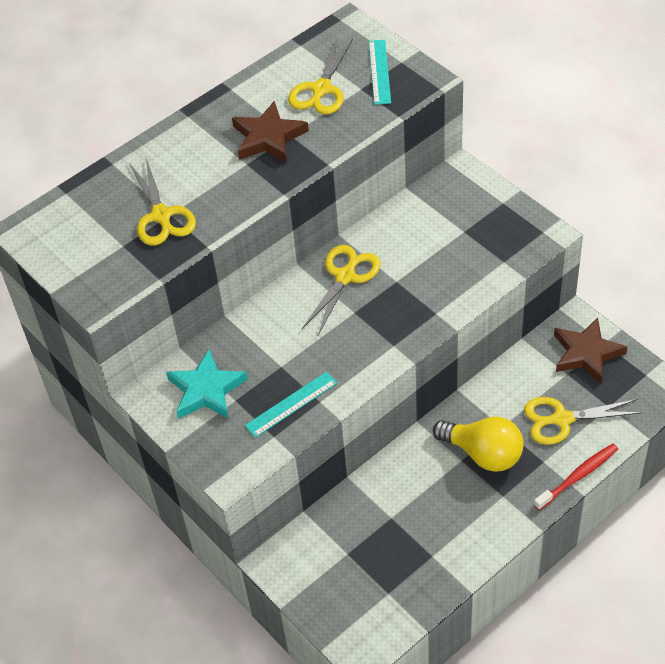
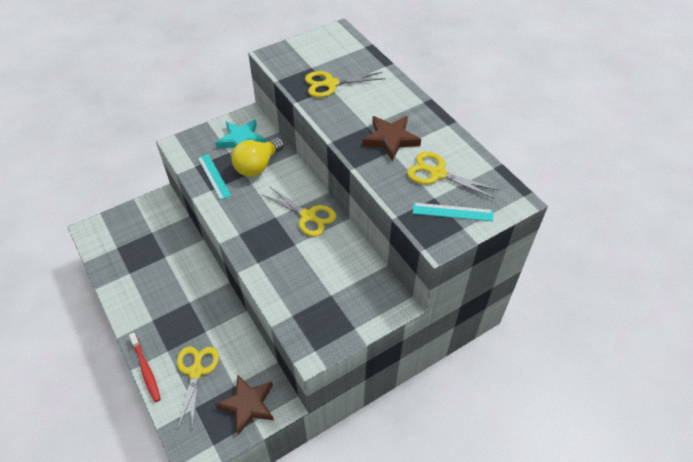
camera: 95 degrees right, 0 degrees up
(483, 454) = (188, 315): yellow light bulb -> yellow light bulb (257, 166)

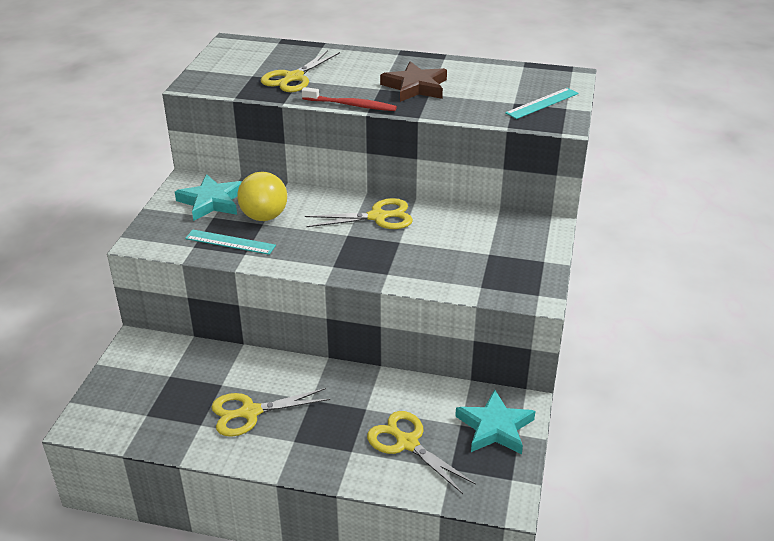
camera: 45 degrees left, 15 degrees down
(146, 369) = (353, 481): red toothbrush -> red toothbrush (350, 105)
(248, 404) = (495, 427): brown star -> turquoise star
(437, 173) = (490, 88): yellow scissors -> yellow scissors (250, 412)

